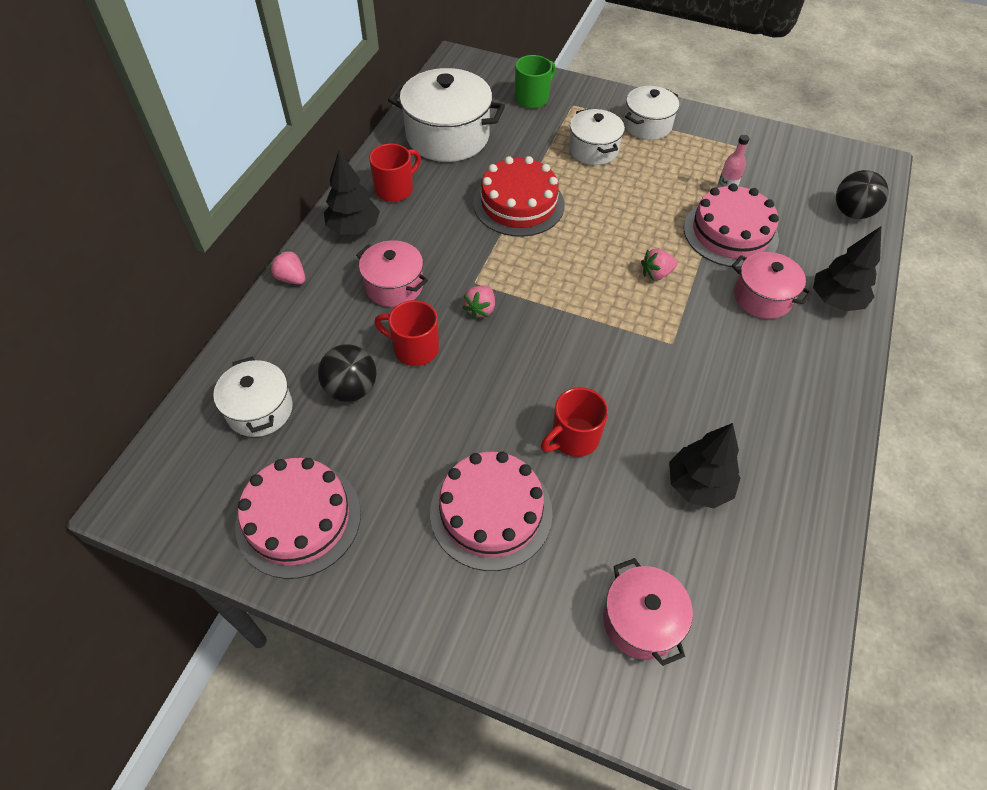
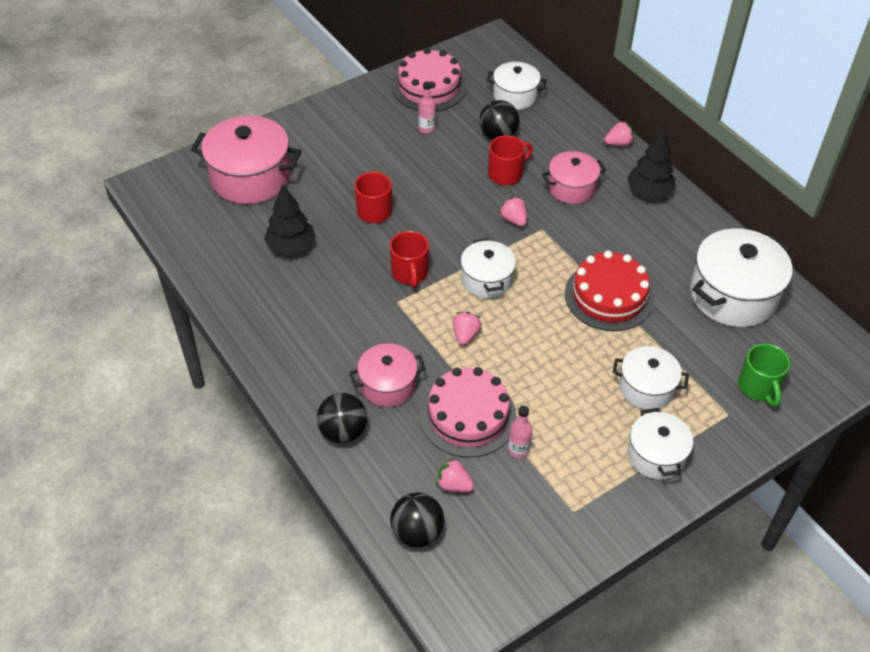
camera: 125 degrees right, 5 degrees down
(390, 470) = (426, 128): none -> pink bottle
(395, 189) = (680, 232): red mug -> red mug (410, 273)
(491, 512) = (363, 154): pink cake -> none
(579, 291) = (487, 280): none -> white pot
(641, 620) = (250, 177): pink pot -> pink pot, size x1.68
(794, 212) = (454, 485): none -> pink strawberry
(835, 300) = (343, 431): black tree -> black ball

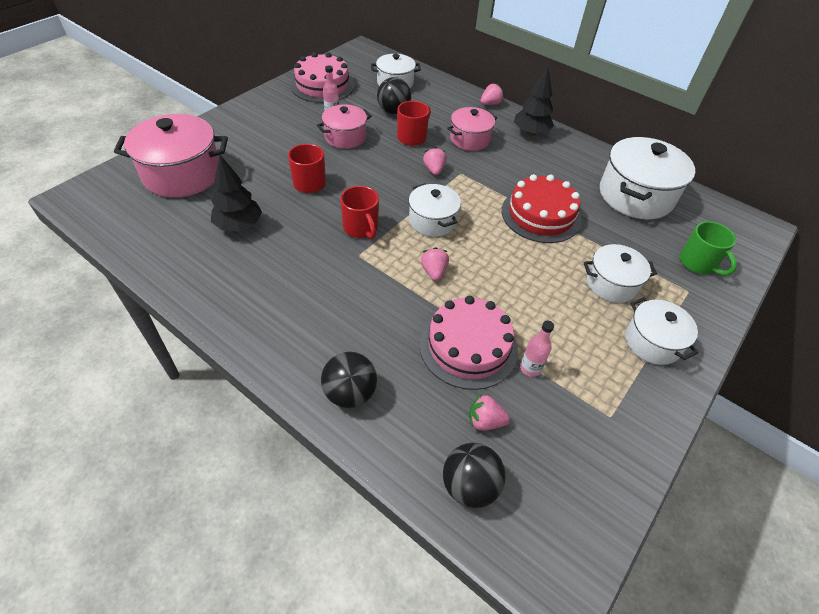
camera: 20 degrees left, 0 degrees up
(388, 385) = (379, 334): pink pot -> pink pot (345, 137)
(513, 220) = (434, 170): pink strawberry -> pink strawberry turned 45 degrees clockwise

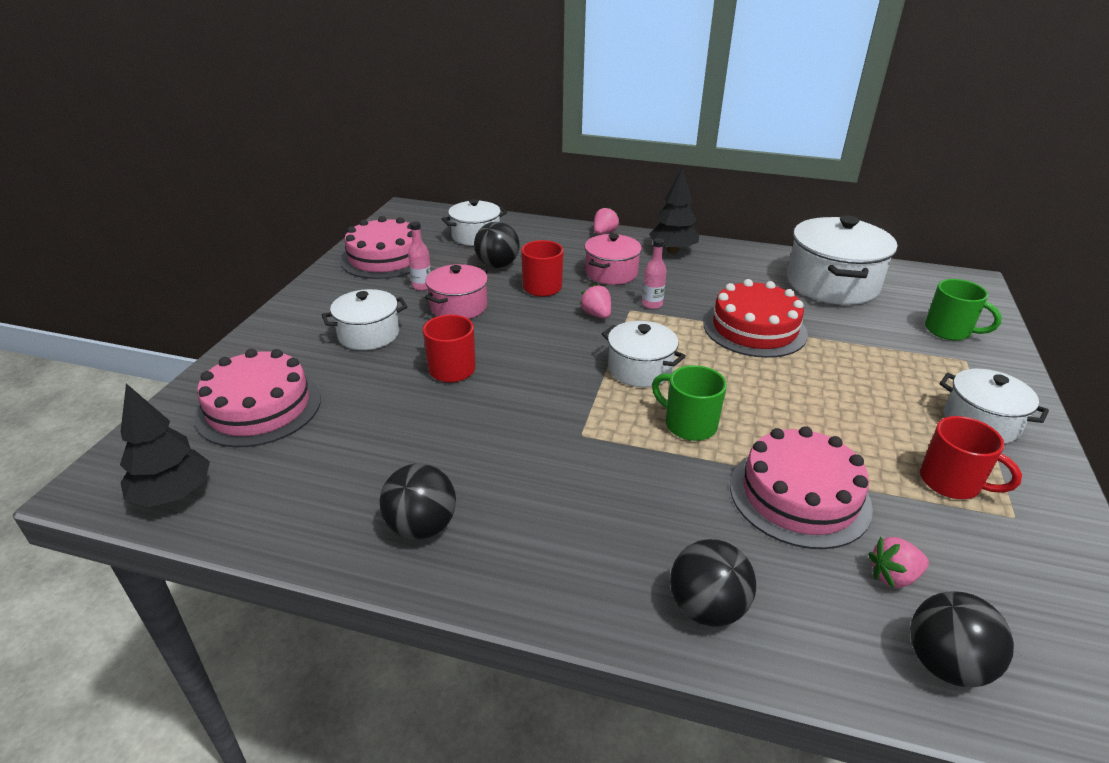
camera: 20 degrees left, 15 degrees down
(182, 174) = (259, 407): pink pot -> pink cake
(223, 282) = (421, 527): none -> black ball
(239, 225) = (391, 447): black tree -> black tree (173, 495)
(361, 228) = (560, 402): red mug -> red mug (952, 482)
(434, 272) = (688, 424): pink strawberry -> green mug
(530, 368) = (887, 495): pink bottle -> pink bottle (652, 304)
(611, 284) = (888, 376): white pot -> white pot (368, 334)

